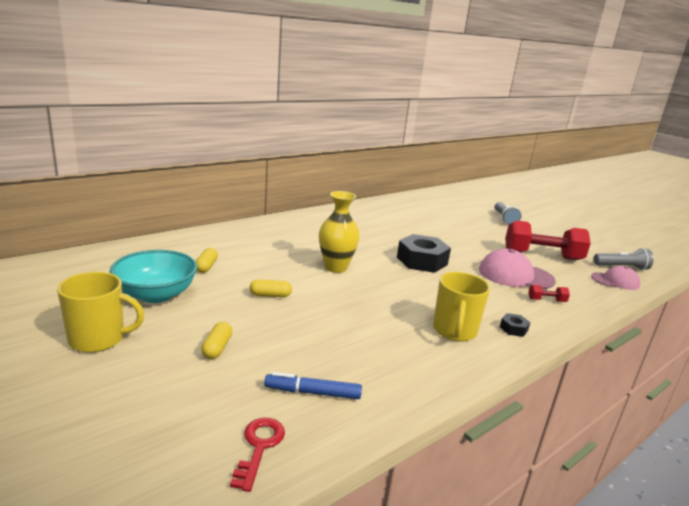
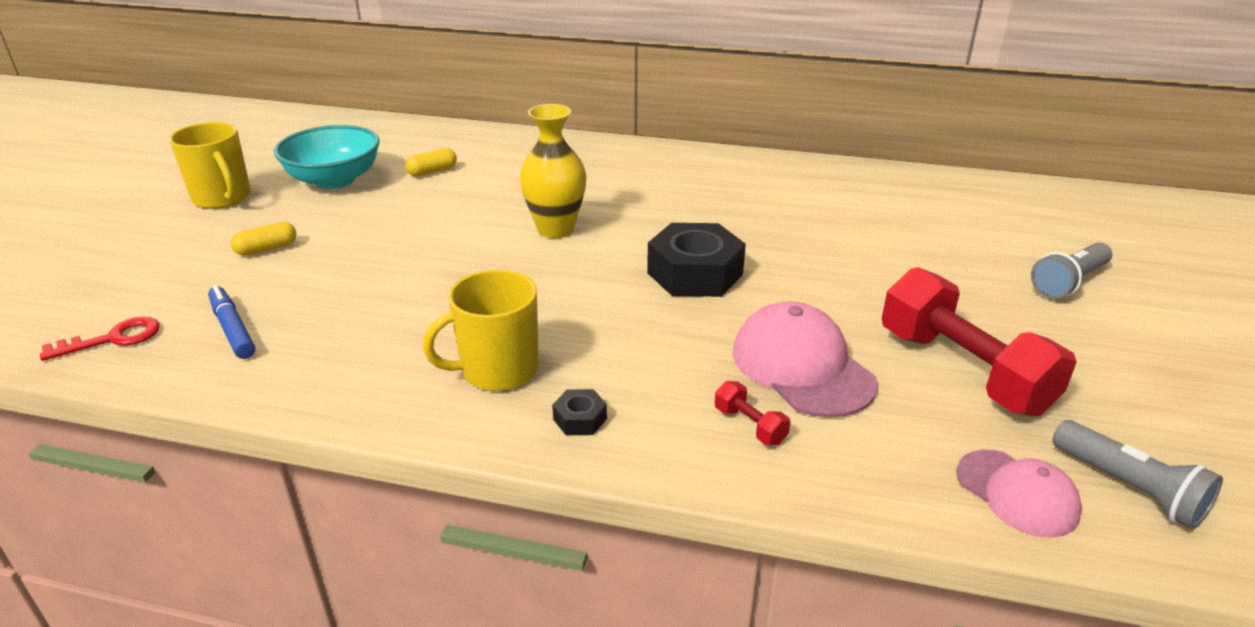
camera: 55 degrees right, 10 degrees up
(270, 295) = (416, 226): yellow capsule -> none

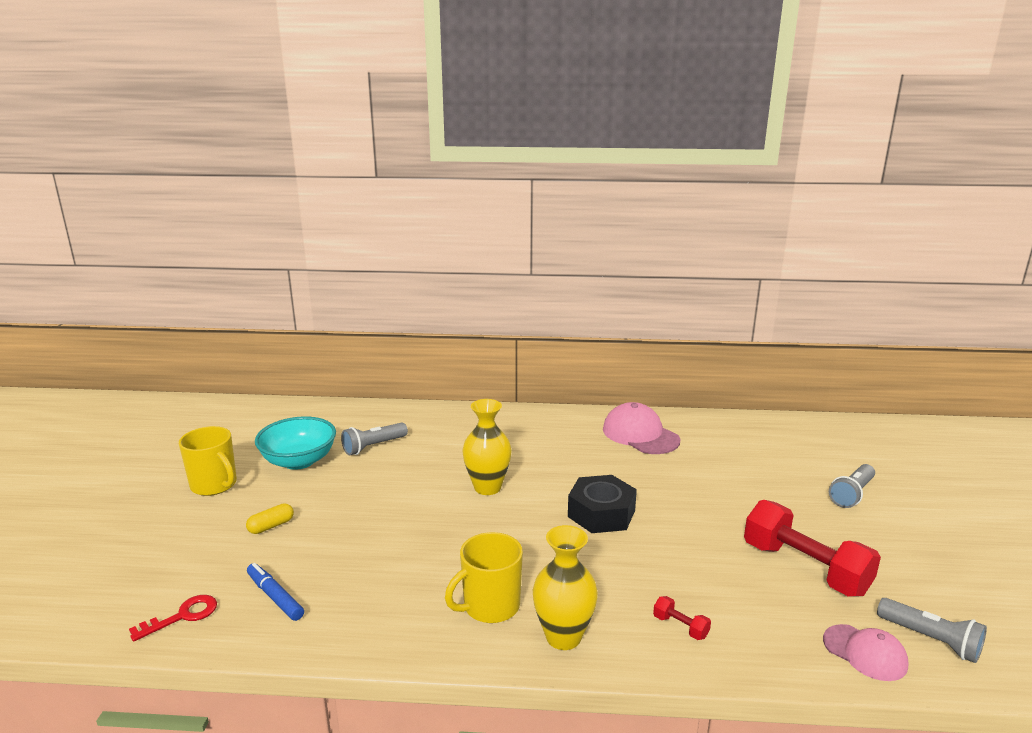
camera: 10 degrees left, 10 degrees down
(432, 171) = (373, 446): yellow capsule -> grey flashlight
(580, 419) = (563, 637): black nut -> yellow vase
(802, 366) = (700, 578): pink cap -> pink cap (640, 434)

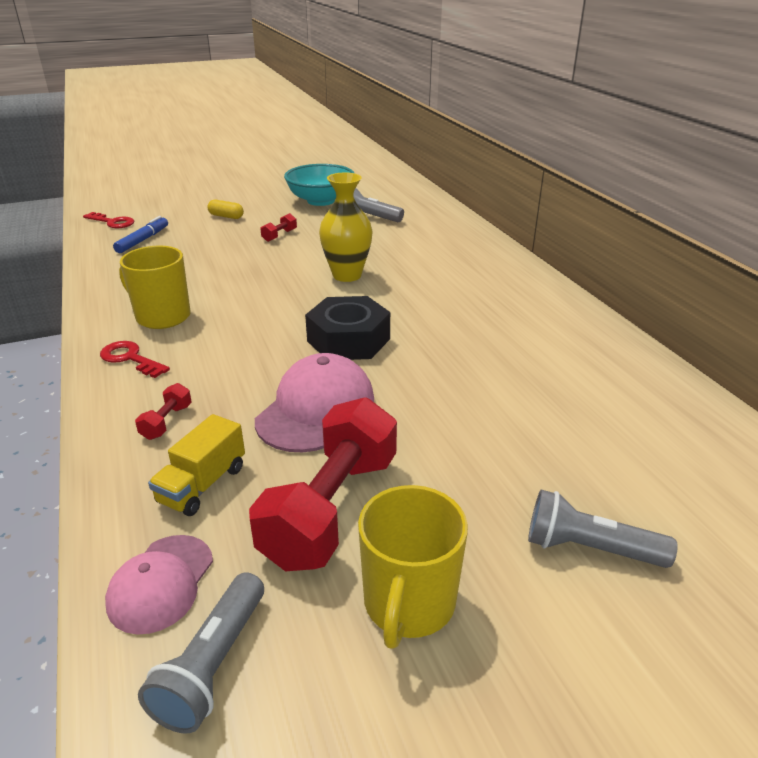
camera: 65 degrees right, 10 degrees up
(214, 485) = (265, 188): yellow mug -> yellow mug (408, 604)
(363, 503) = (279, 235): none -> red dumbbell
(563, 637) = (130, 358): yellow vase -> red key
(640, 434) = (551, 333): pink cap -> pink cap (316, 409)
(767, 619) = (202, 484): none -> yellow truck

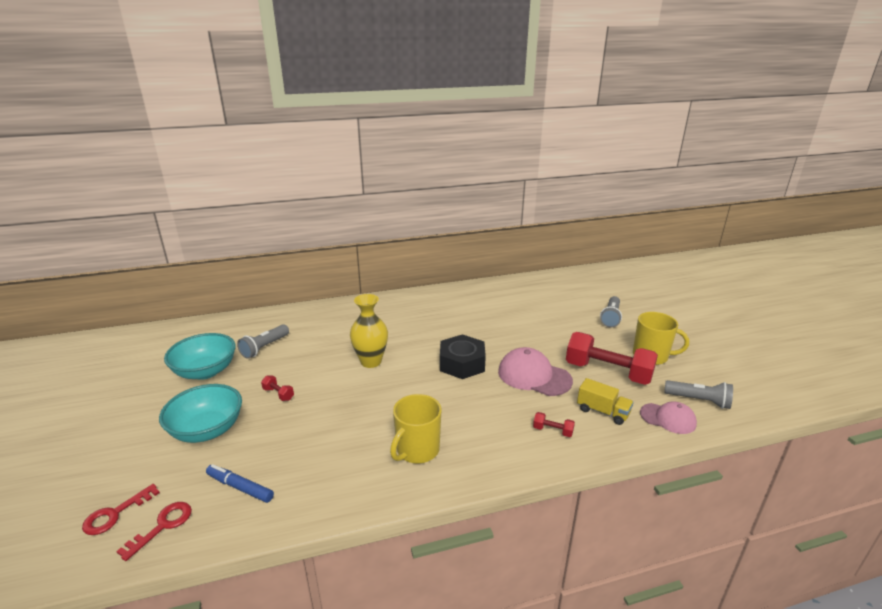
camera: 85 degrees left, 5 degrees down
(130, 358) = (480, 459): red key -> red key (115, 514)
(226, 216) = (207, 430): yellow capsule -> turquoise bowl

